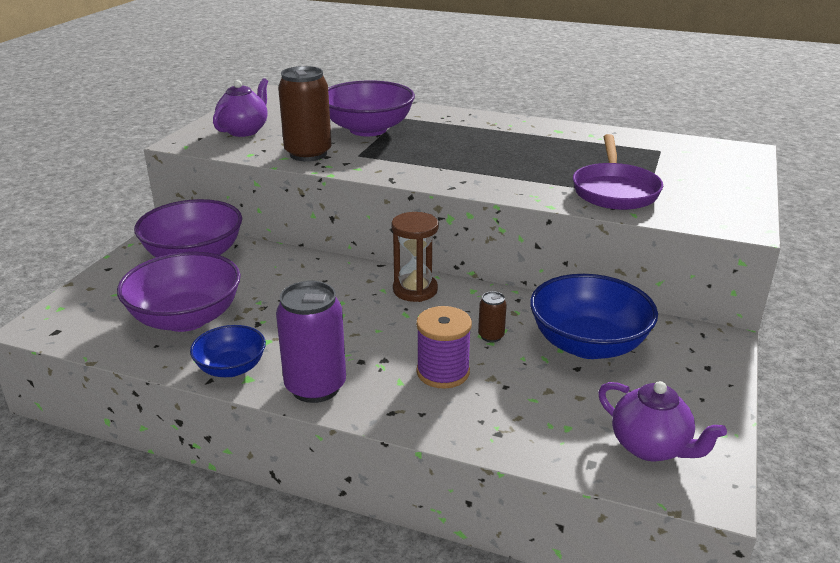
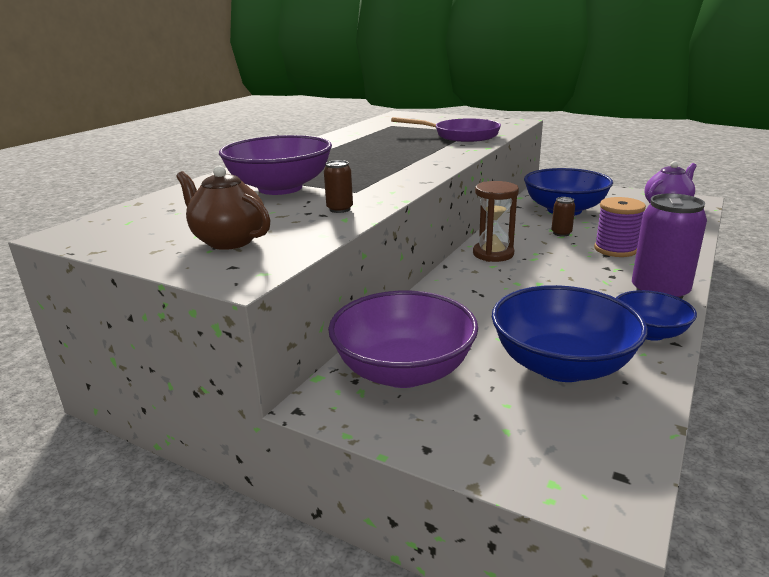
camera: 80 degrees left, 5 degrees down
(186, 318) = (561, 365): purple bowl -> blue bowl
(244, 131) = (228, 241): purple teapot -> brown teapot
(308, 154) = (340, 209): brown can -> brown can, size x0.47

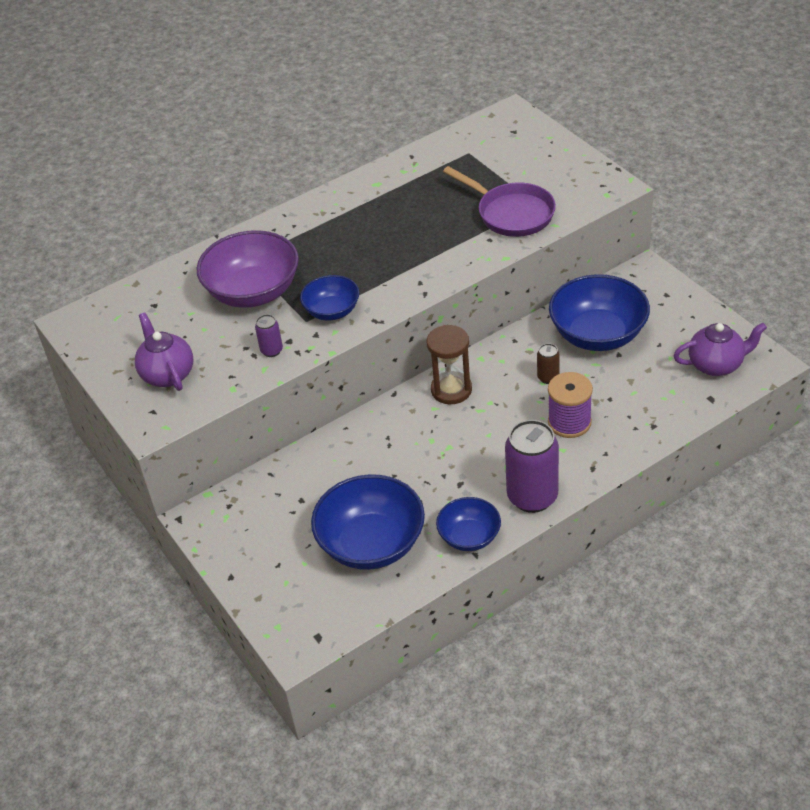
camera: 30 degrees right, 20 degrees up
(228, 241) = (167, 374): brown teapot -> purple teapot
(340, 209) = (271, 350): brown can -> purple can
(374, 184) = (332, 311): none -> blue bowl
(403, 371) = (265, 508): purple bowl -> none

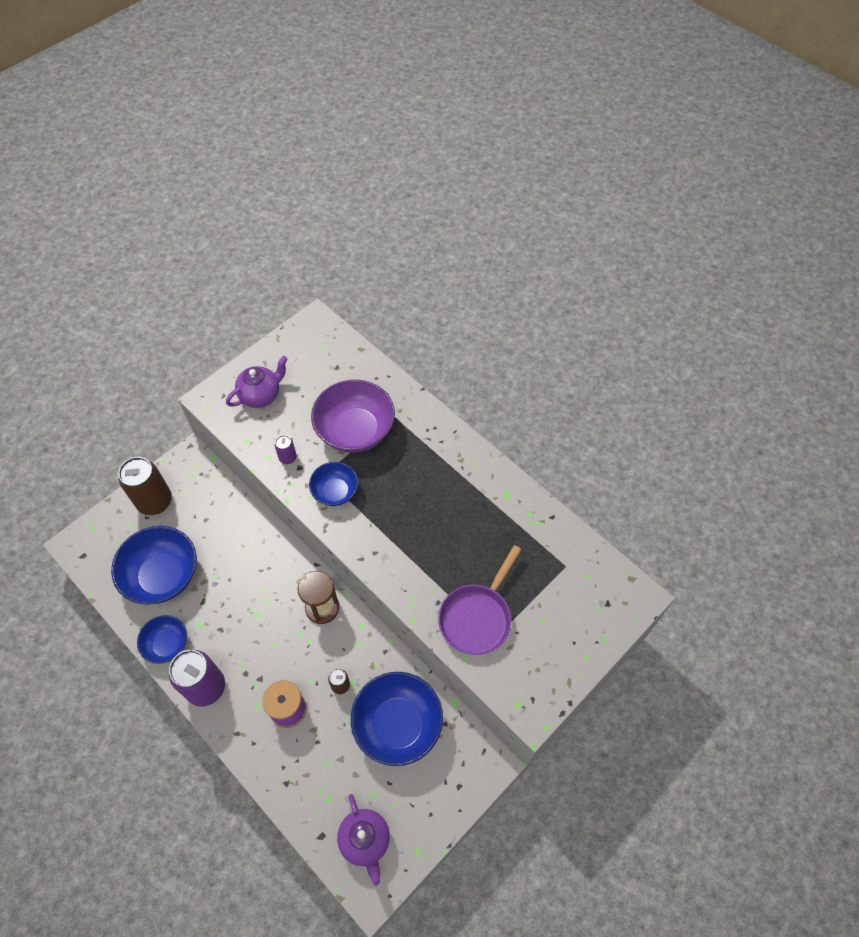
camera: 75 degrees right, 15 degrees up
(256, 556) = (155, 501): none -> brown can

